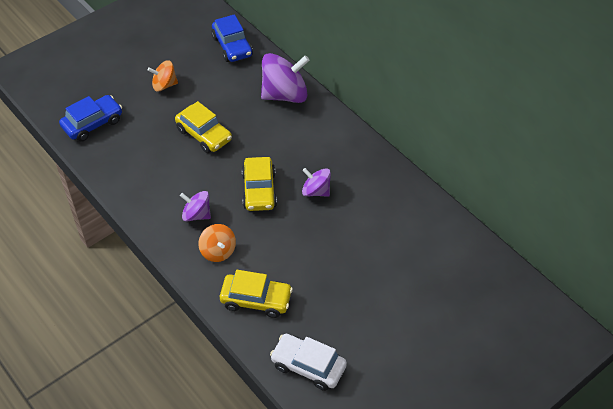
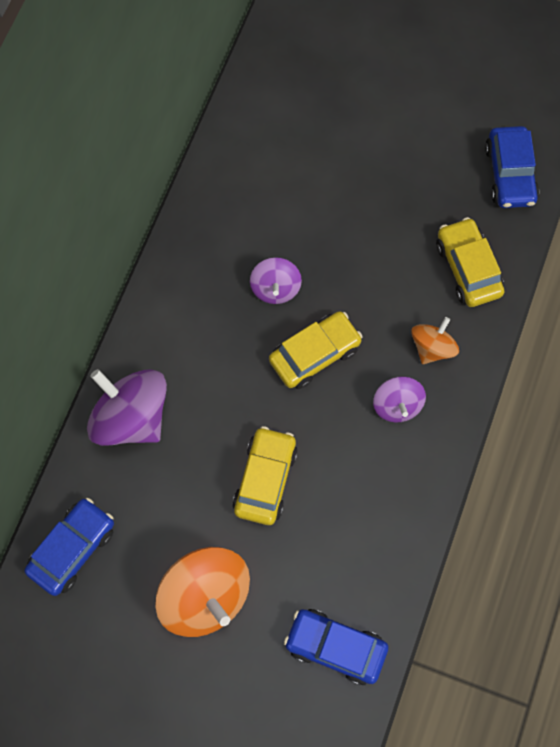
camera: 120 degrees left, 20 degrees up
(164, 85) = (205, 596): orange spinning top -> orange spinning top, size x1.79
(308, 366) = (510, 174): white car -> blue car

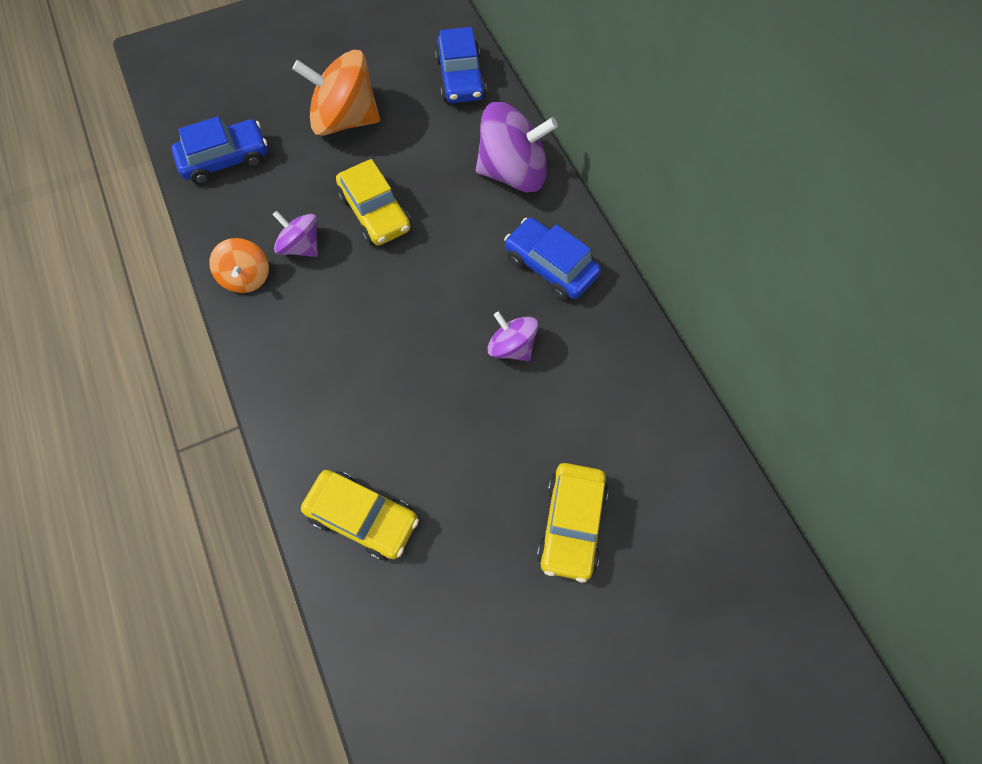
camera: 135 degrees right, 5 degrees down
(315, 354) = (426, 325): yellow car -> yellow car (571, 524)
(397, 405) = (322, 344): purple spinning top -> purple spinning top (301, 246)
(432, 347) = (333, 415): orange spinning top -> orange spinning top (246, 277)
(510, 174) = (406, 664): blue car -> blue car (550, 266)

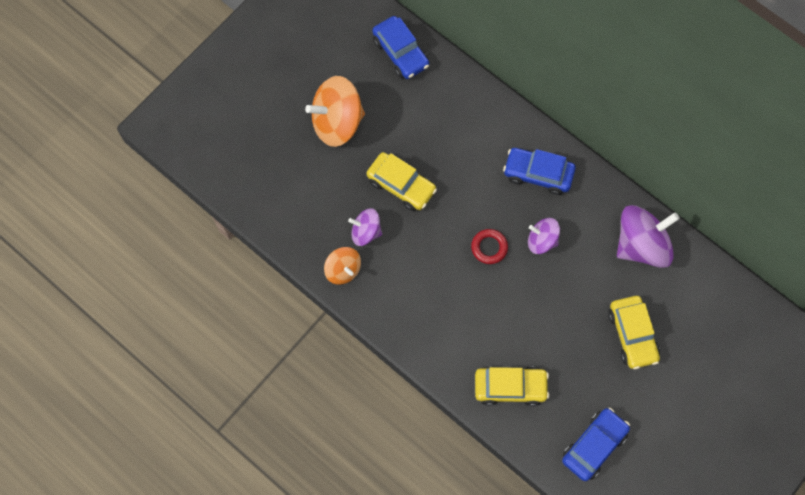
camera: 25 degrees left, 5 degrees up
(225, 160) = (272, 190): blue car -> blue car (594, 446)
(439, 326) = (489, 247): none -> red ring
(513, 172) = (478, 114): purple spinning top -> purple spinning top (641, 245)

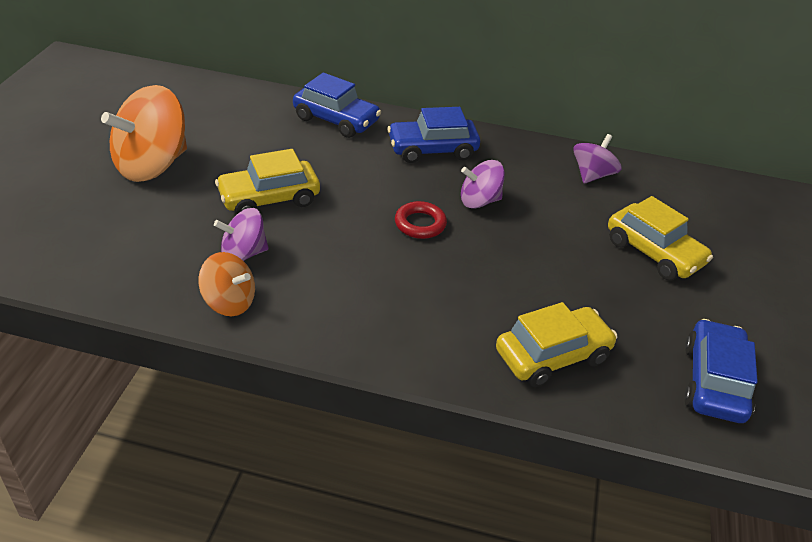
camera: 30 degrees left, 30 degrees down
(400, 53) = (208, 96): blue car -> blue car (336, 120)
(401, 185) = (269, 198): yellow car -> yellow car turned 150 degrees clockwise
(641, 245) = (592, 175): purple spinning top -> purple spinning top, size x0.56

